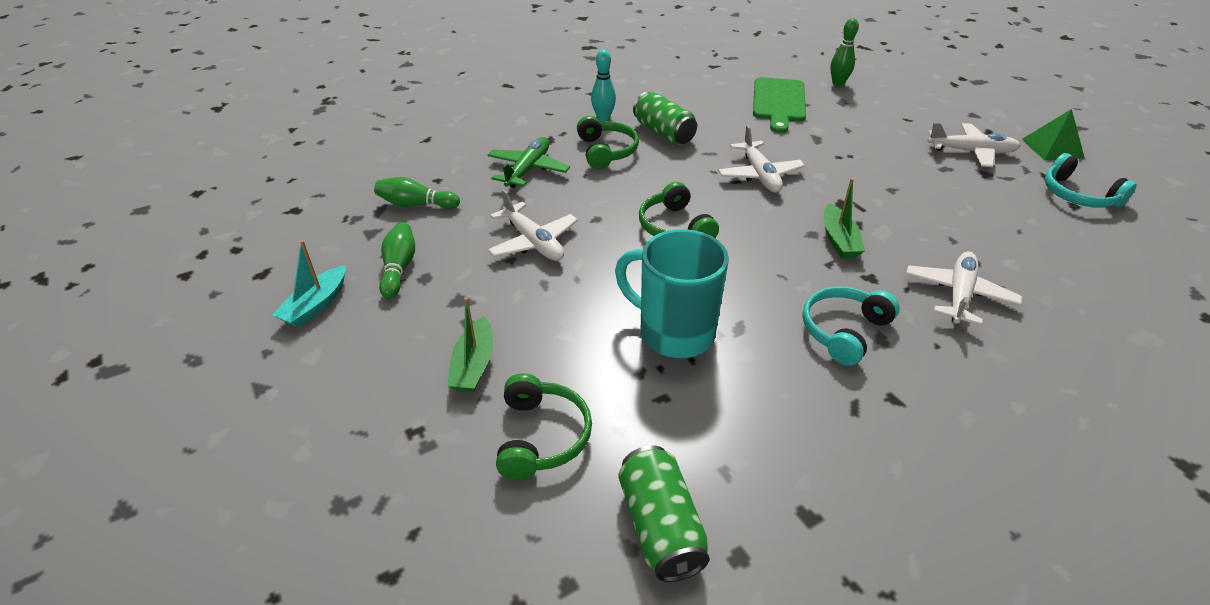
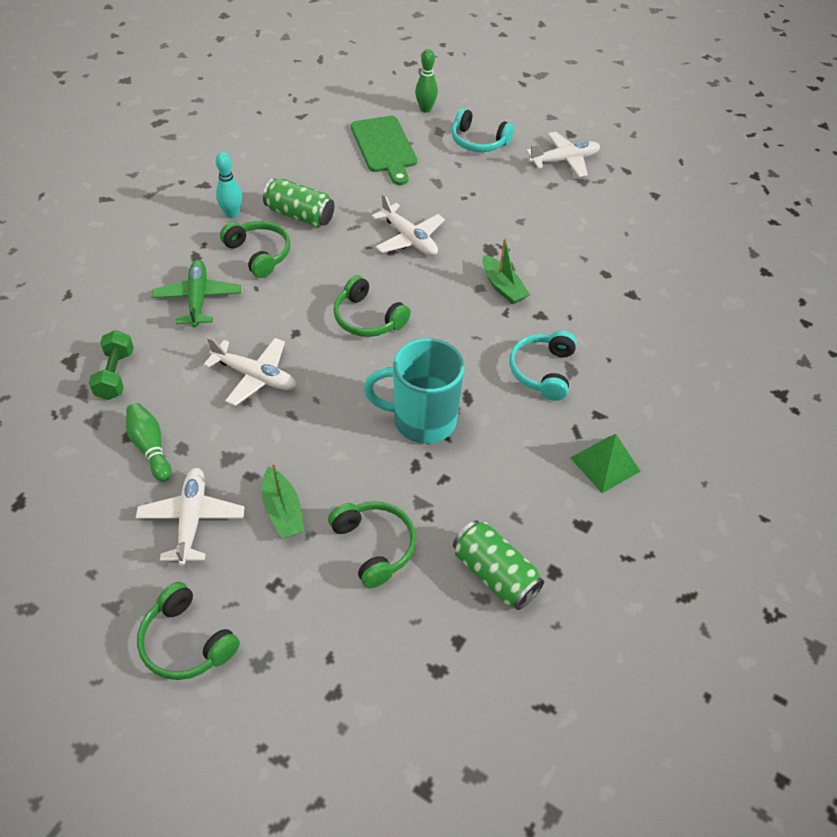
camera: 30 degrees left, 10 degrees up
(292, 450) = (186, 642): none -> green headphones
(316, 305) = (100, 513): turquoise boat -> none
(416, 204) = (115, 375): green bowling pin -> green dumbbell
(958, 294) = (606, 309): white plane -> white plane (192, 519)
(1052, 148) = (622, 138): green pyramid -> green pyramid (605, 464)
(1077, 195) = (654, 184): turquoise headphones -> turquoise headphones (478, 141)

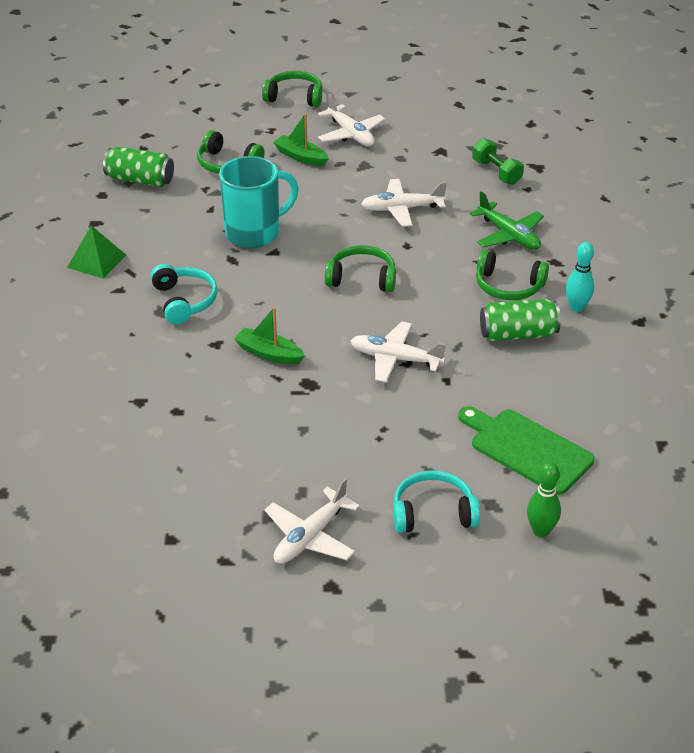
camera: 150 degrees right, 10 degrees down
(150, 447) = (420, 151): green bowling pin -> none

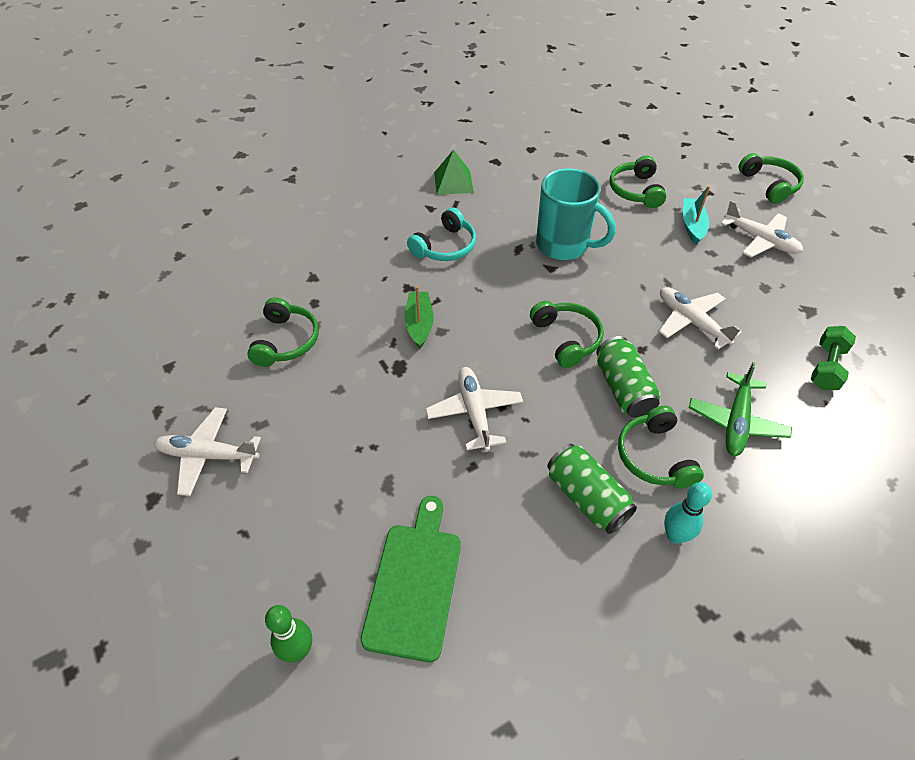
camera: 60 degrees right, 10 degrees up
(140, 180) = (567, 158): green can -> green can (623, 388)
(211, 445) = (286, 341): none -> green headphones
(301, 157) = (692, 225): green boat -> turquoise boat
(351, 134) = (760, 240): white plane -> white plane turned 75 degrees counterclockwise
(433, 512) = (280, 537): turquoise headphones -> none

